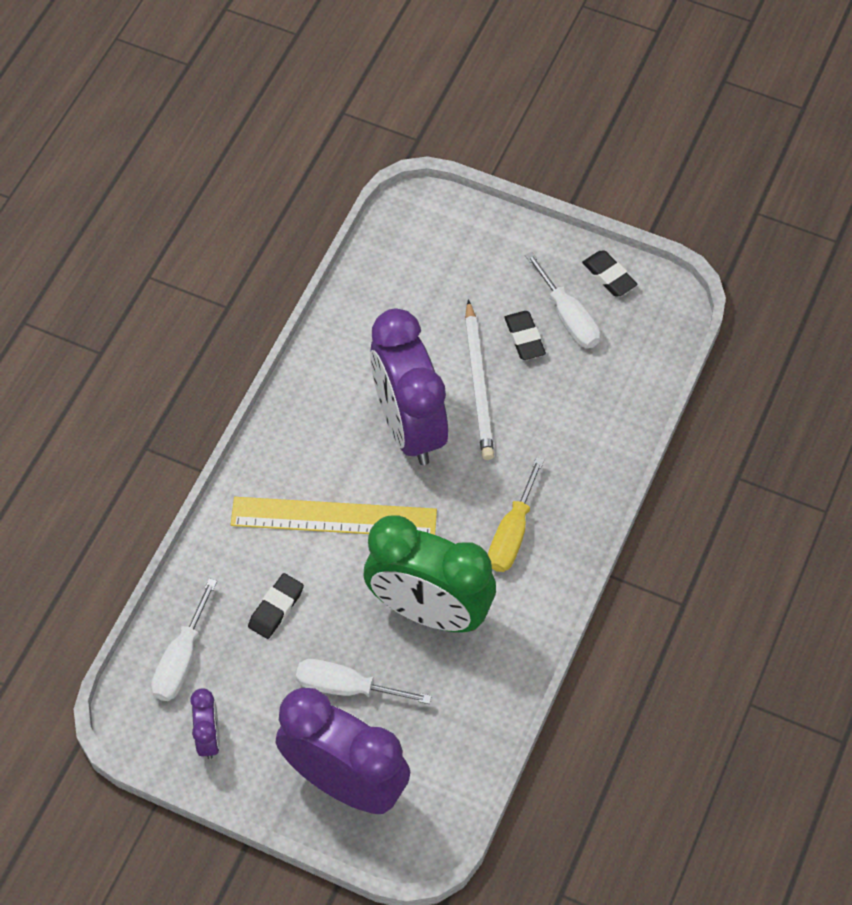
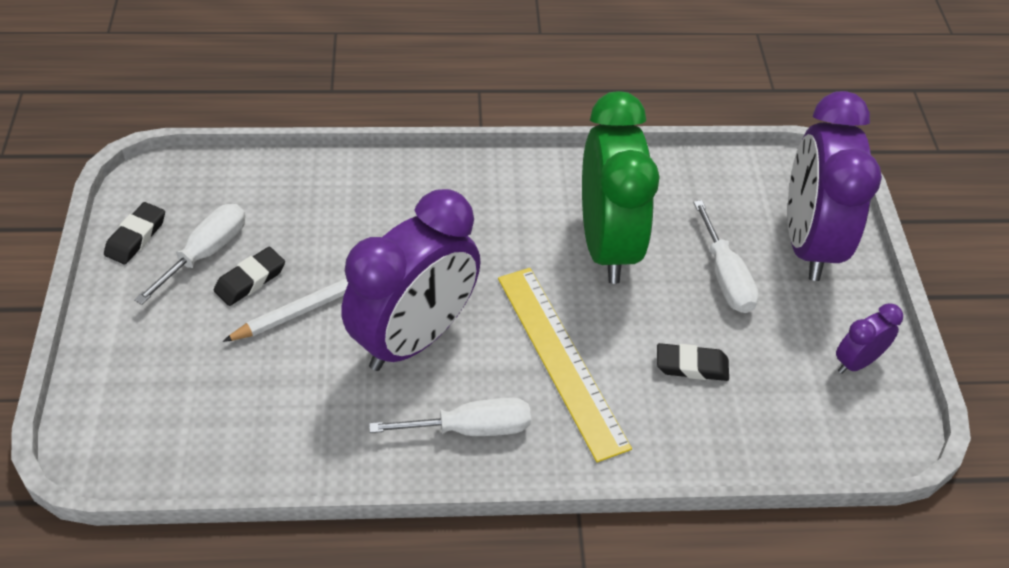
camera: 120 degrees left, 10 degrees down
(181, 659) = (803, 423): white screwdriver -> white screwdriver (471, 428)
(512, 533) = (487, 213): yellow screwdriver -> none

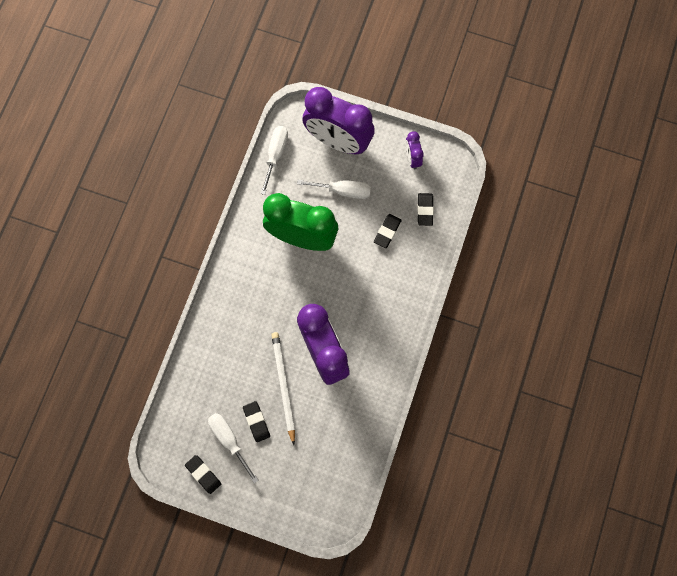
camera: 65 degrees left, 25 degrees up
(471, 428) = (384, 344): white screwdriver -> white screwdriver (276, 155)
(561, 359) = (362, 289): yellow ruler -> none
(771, 414) = (425, 210): none -> black eraser

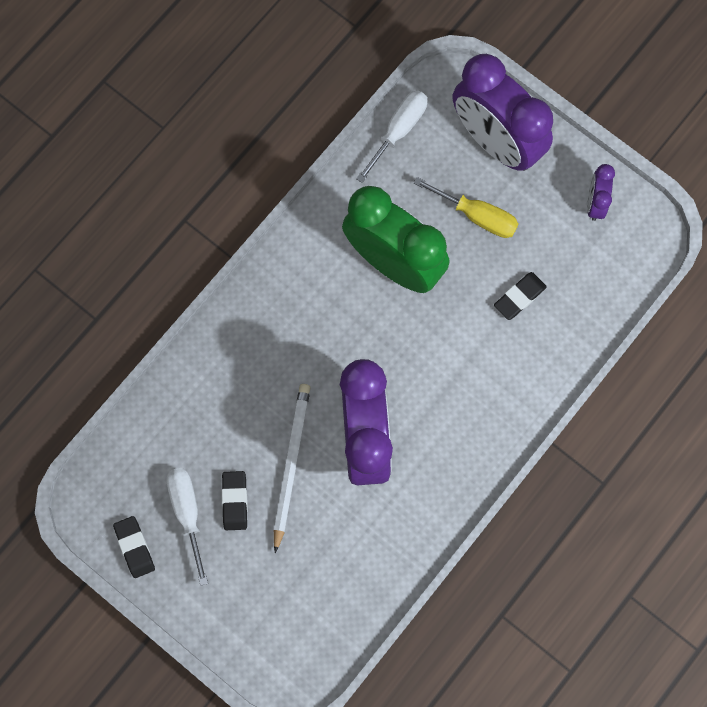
camera: 20 degrees right, 0 degrees up
(343, 191) = (477, 216): white screwdriver -> yellow screwdriver
(425, 210) = (586, 285): black eraser -> none

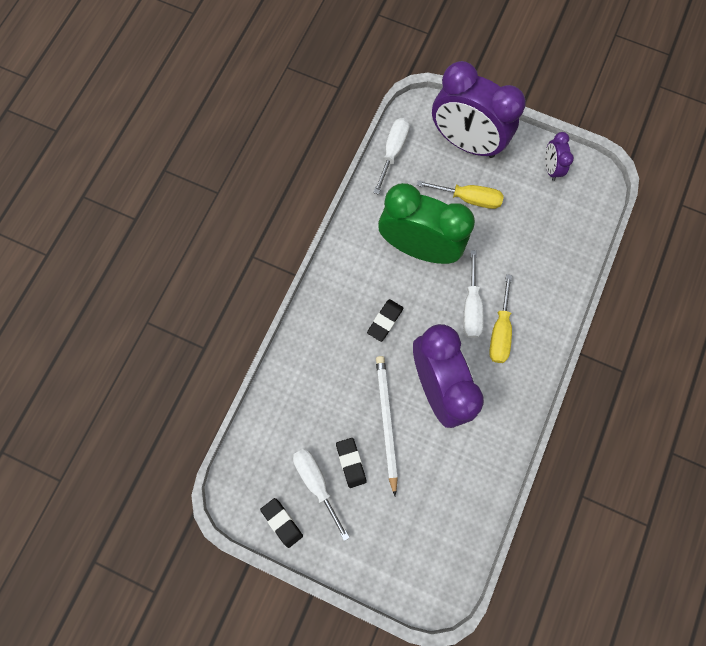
camera: 15 degrees left, 0 degrees up
(437, 354) = (471, 307): none -> white screwdriver
(463, 393) = (499, 331): none -> yellow screwdriver
(519, 297) = (518, 249): black eraser -> black eraser (385, 321)

